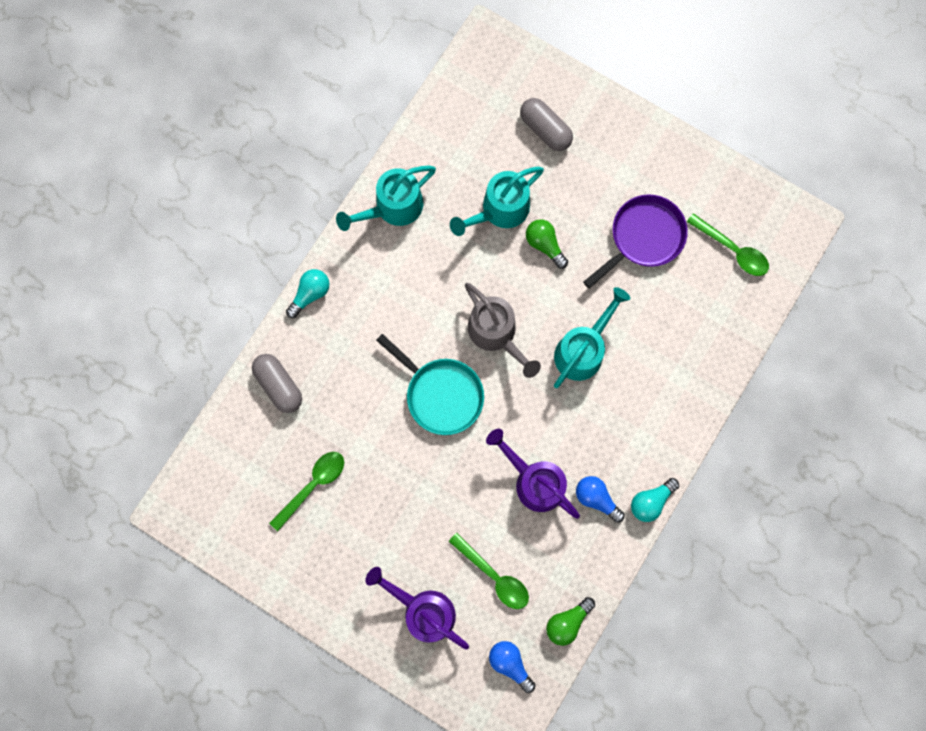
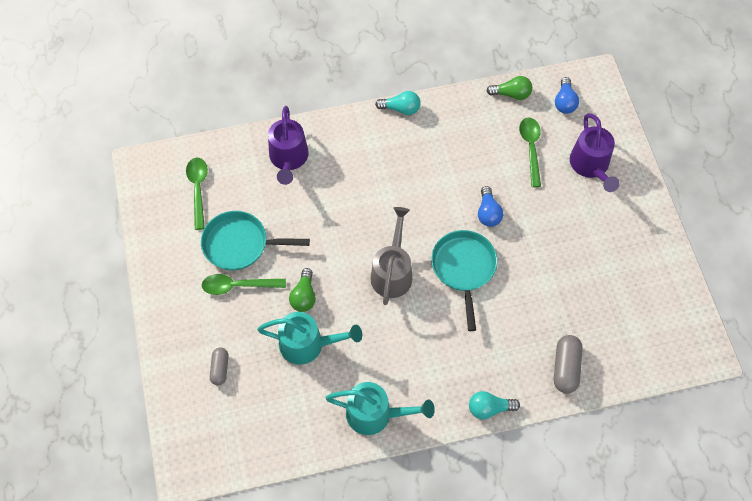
camera: 135 degrees left, 15 degrees down
(313, 485) = (597, 288): green spoon -> green spoon (237, 286)
(534, 480) = (456, 174): purple watering can -> purple watering can (288, 159)
(545, 130) = (220, 369): grey capsule -> grey capsule, size x0.65
(583, 349) = (349, 216): turquoise watering can -> none
(596, 498) = (430, 135): blue light bulb -> blue light bulb (488, 213)
(643, 237) = (240, 244): purple pan -> turquoise pan

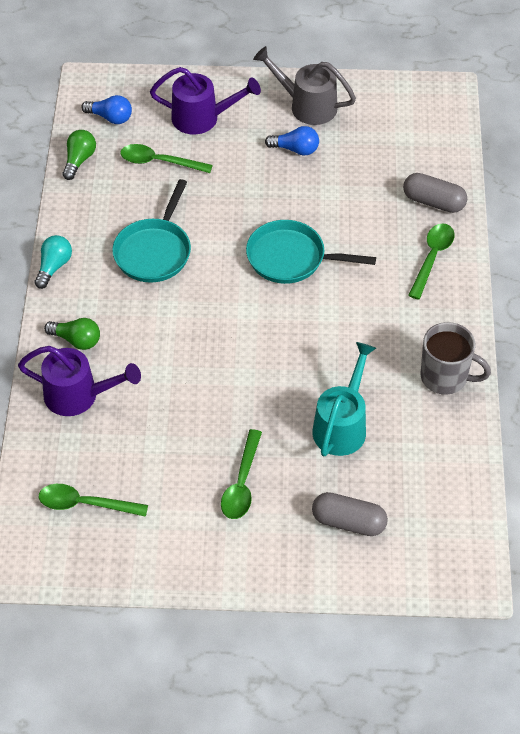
camera: 75 degrees left, 10 degrees down
(220, 369) = (348, 522): grey capsule -> grey capsule, size x1.55
(240, 244) = (184, 471): turquoise pan -> turquoise pan (154, 251)
(304, 296) = (278, 417): green light bulb -> green light bulb (76, 340)
(376, 414) = (445, 377): turquoise watering can -> grey mug
(392, 271) = (273, 324): grey watering can -> grey watering can (306, 105)
(488, 213) = (228, 220): blue light bulb -> blue light bulb (295, 149)
(489, 408) = (463, 276): turquoise light bulb -> none
(501, 379) = (432, 258): none -> green spoon

